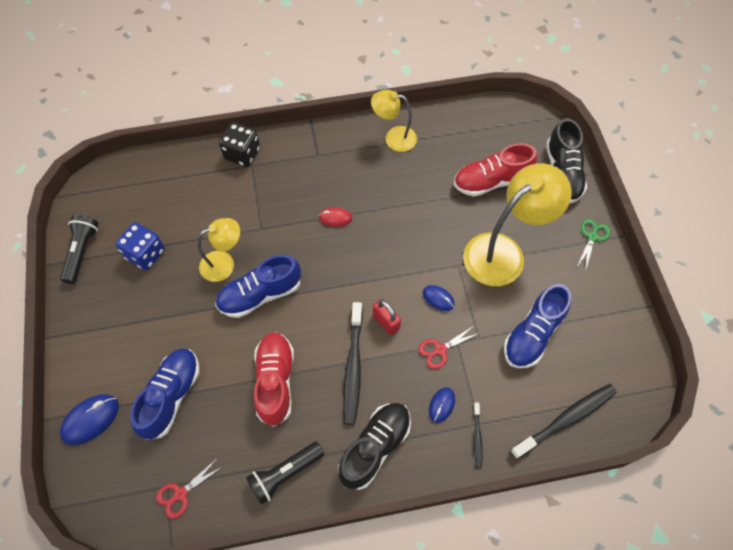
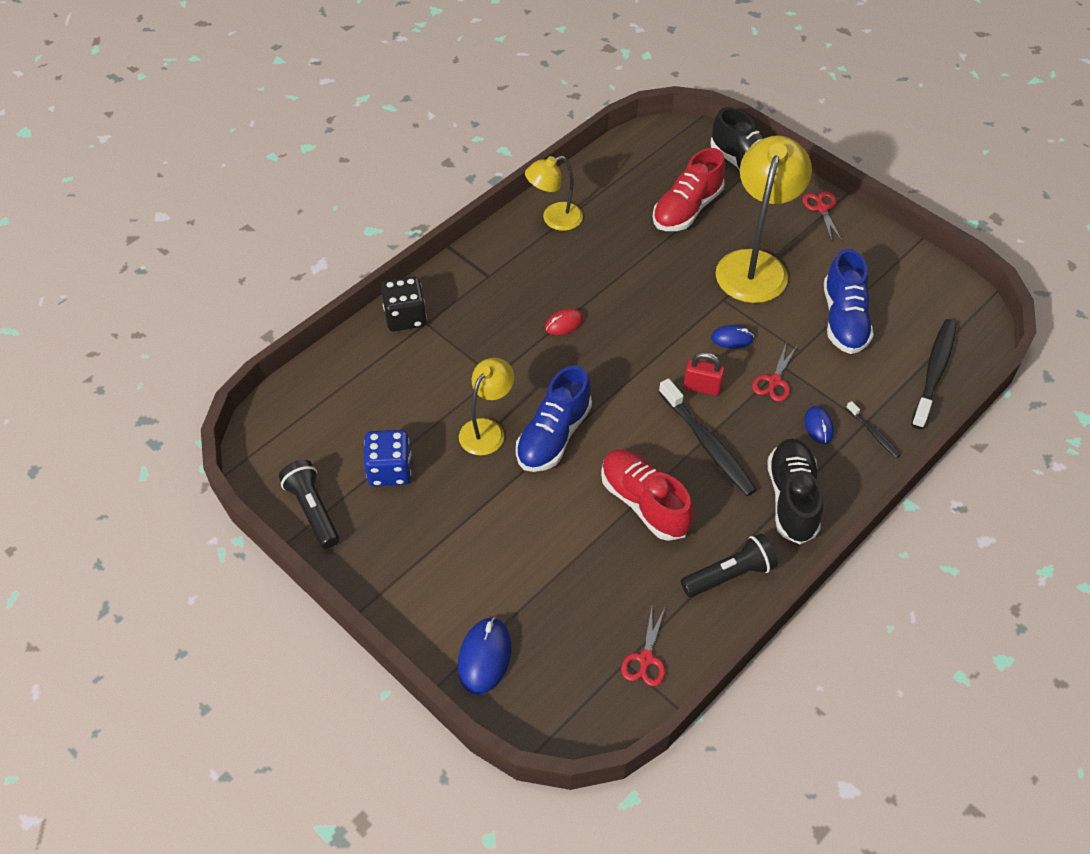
camera: 35 degrees left, 10 degrees down
(171, 396) = (550, 581): blue shoe -> none
(284, 473) = (730, 575): black flashlight -> black flashlight turned 135 degrees counterclockwise
(592, 237) = (822, 208): green scissors -> red scissors

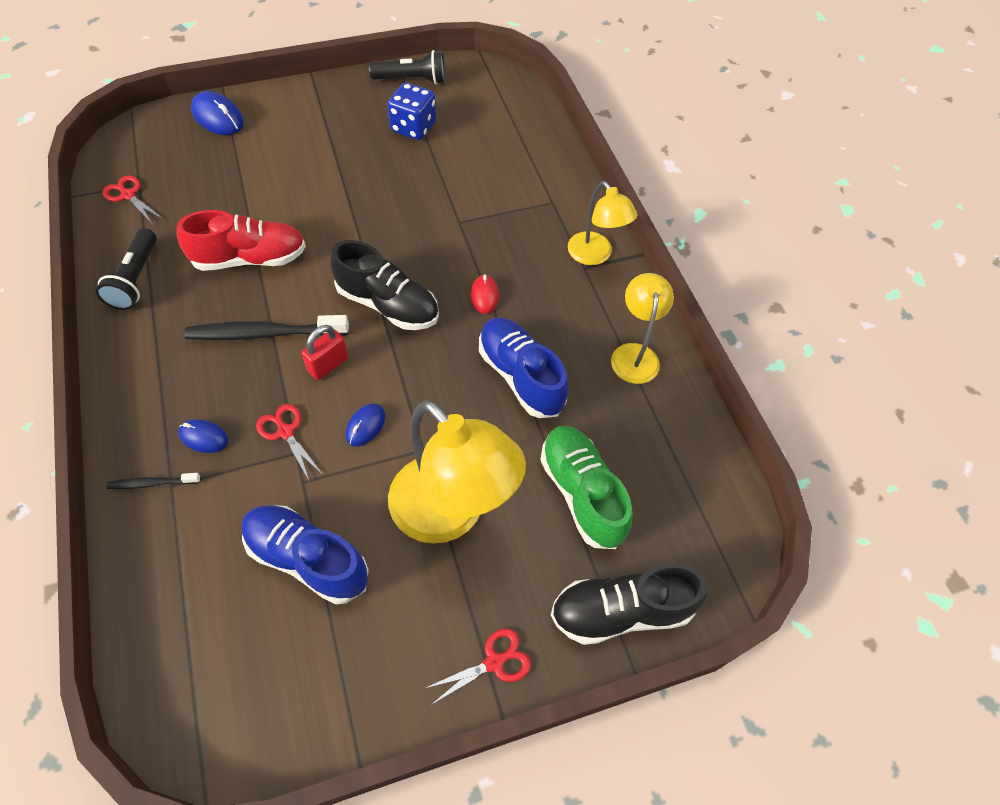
camera: 115 degrees right, 5 degrees up
(405, 317) = (568, 191): black dice -> none
(487, 429) = (406, 194): yellow lamp -> yellow lamp (595, 255)
(553, 436) = (365, 232): blue shoe -> blue shoe (520, 376)
(687, 209) = (581, 493): red shoe -> green shoe
(792, 499) = (155, 365): black shoe -> black shoe (388, 305)
(822, 208) = (494, 662): red scissors -> red scissors turned 45 degrees counterclockwise
(934, 372) = (164, 608): black toothbrush -> none

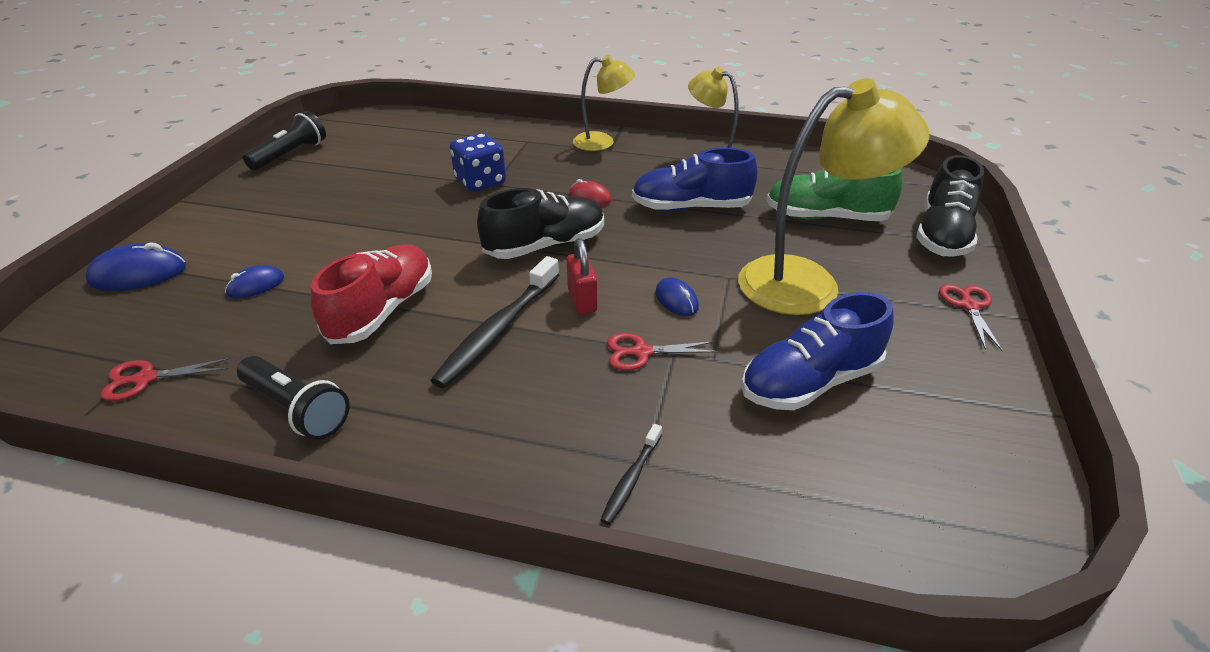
camera: 55 degrees left, 20 degrees down
(204, 437) = (599, 415): blue mouse -> blue mouse (256, 285)
(413, 127) = (350, 171): blue dice -> blue dice (480, 182)

